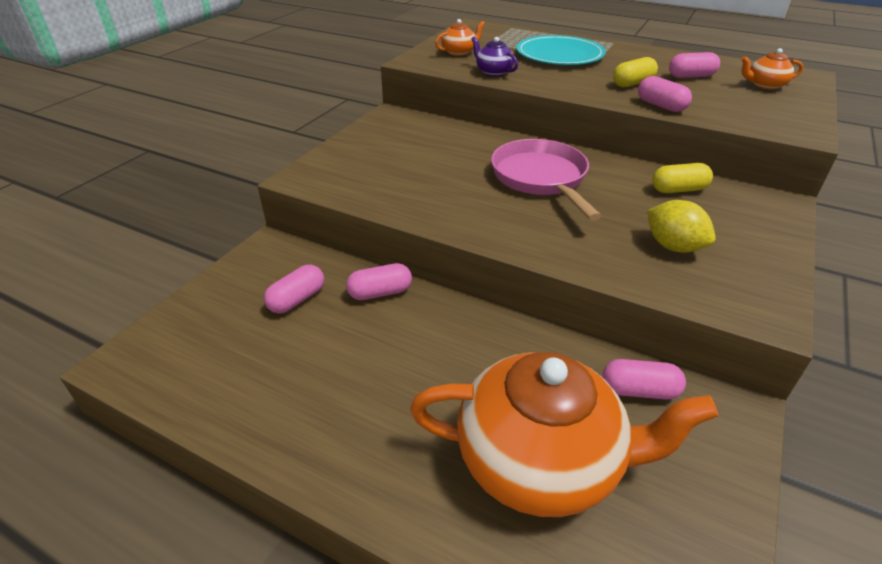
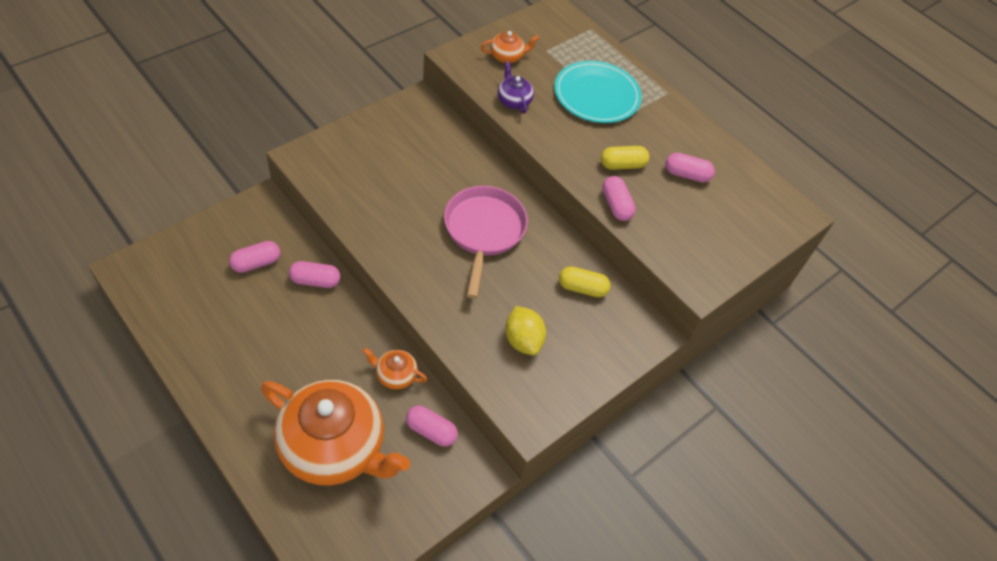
camera: 15 degrees right, 15 degrees up
(765, 85) = (740, 214): orange teapot -> orange teapot (395, 375)

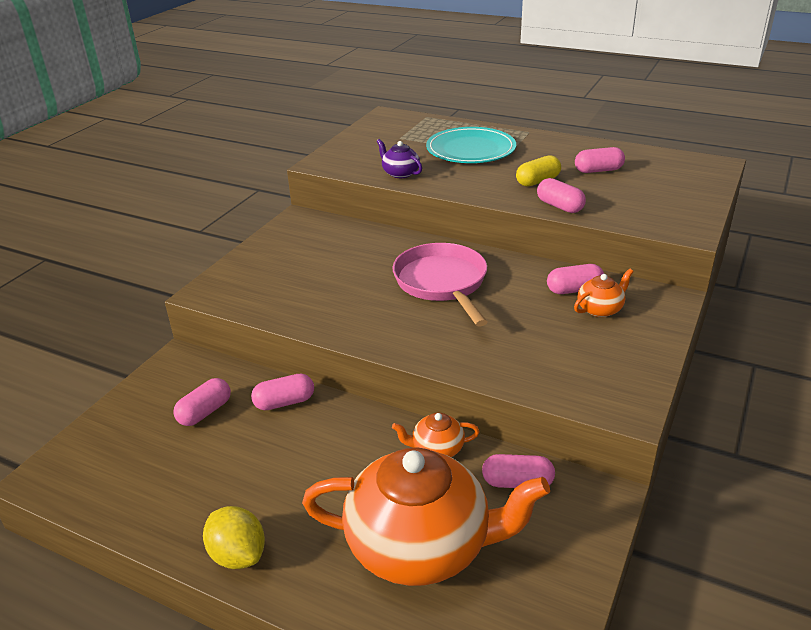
camera: 15 degrees left, 20 degrees down
(507, 57) = (368, 150): orange teapot -> orange teapot (600, 309)
(523, 340) = (557, 347): yellow lemon -> yellow lemon (238, 555)
(582, 288) = (574, 290): yellow capsule -> pink capsule

